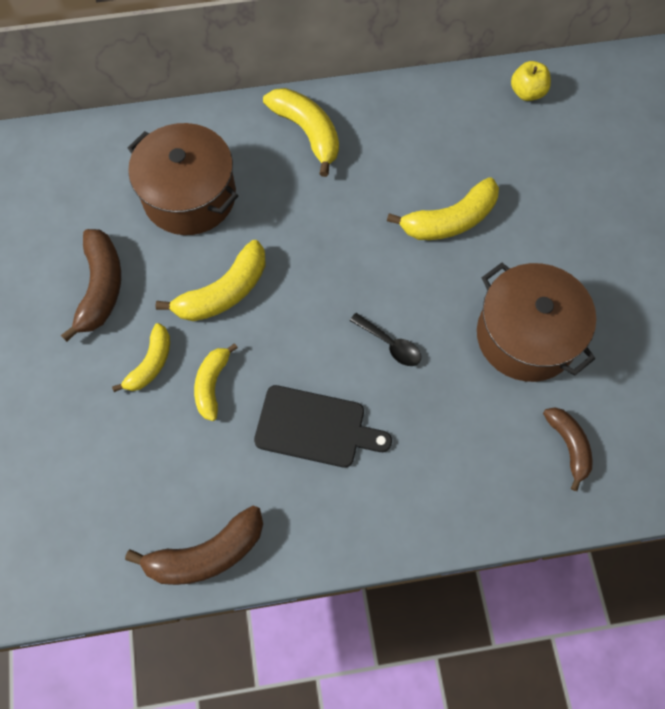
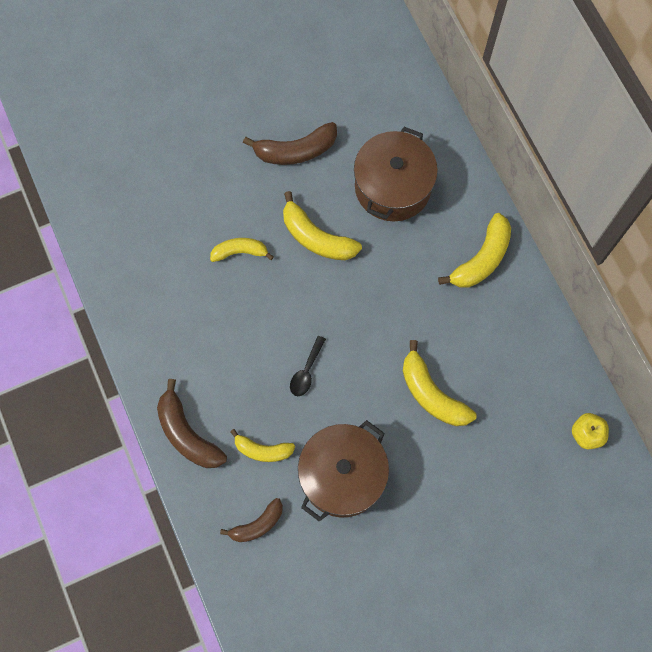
camera: 75 degrees right, 5 degrees up
(151, 363) = (245, 205): yellow banana -> yellow banana (263, 450)
(207, 554) = (117, 286): brown banana -> brown banana (187, 434)
(315, 427) = (225, 333): black cutting board -> none

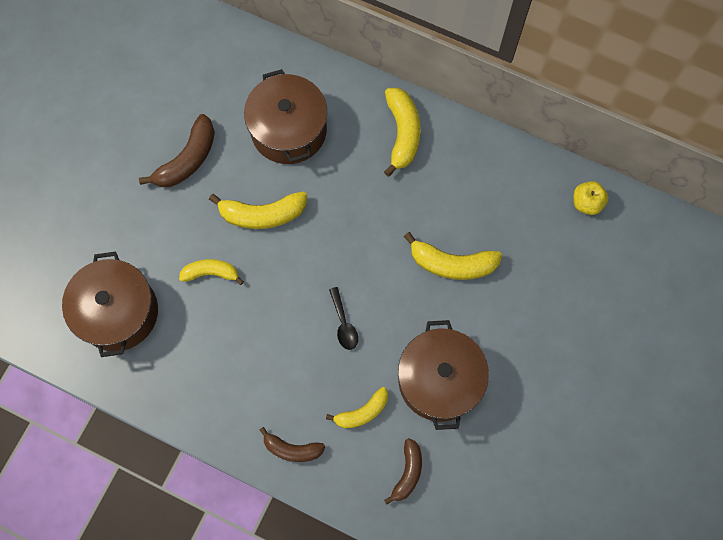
camera: 40 degrees left, 0 degrees up
(148, 227) = (118, 312): none -> brown pot
(187, 434) = (292, 449): brown banana -> brown banana, size x0.65
(240, 252) = (211, 273): yellow banana -> yellow banana turned 45 degrees clockwise

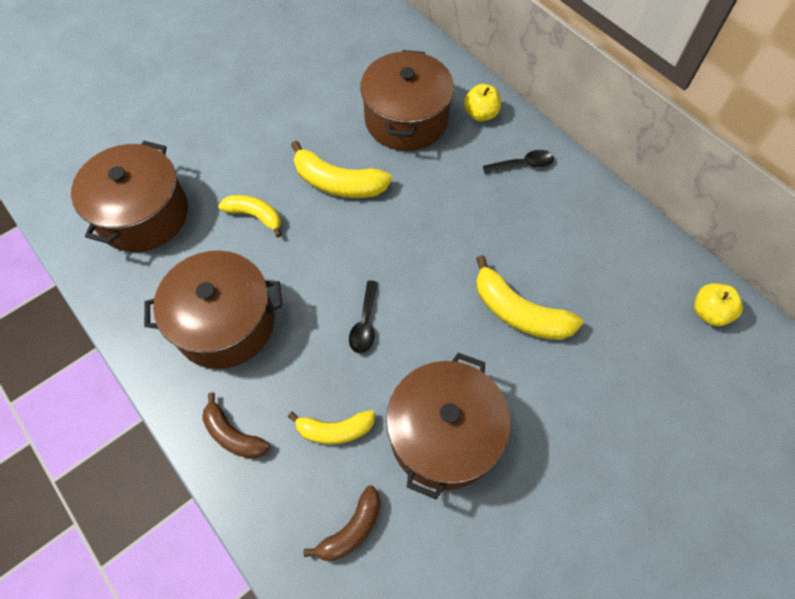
camera: 25 degrees right, 10 degrees down
(188, 159) = (294, 109): brown banana -> none
(238, 371) = (225, 323): none -> brown pot
(348, 99) = (480, 114): none -> yellow apple
(402, 133) = (523, 164): yellow banana -> black spoon

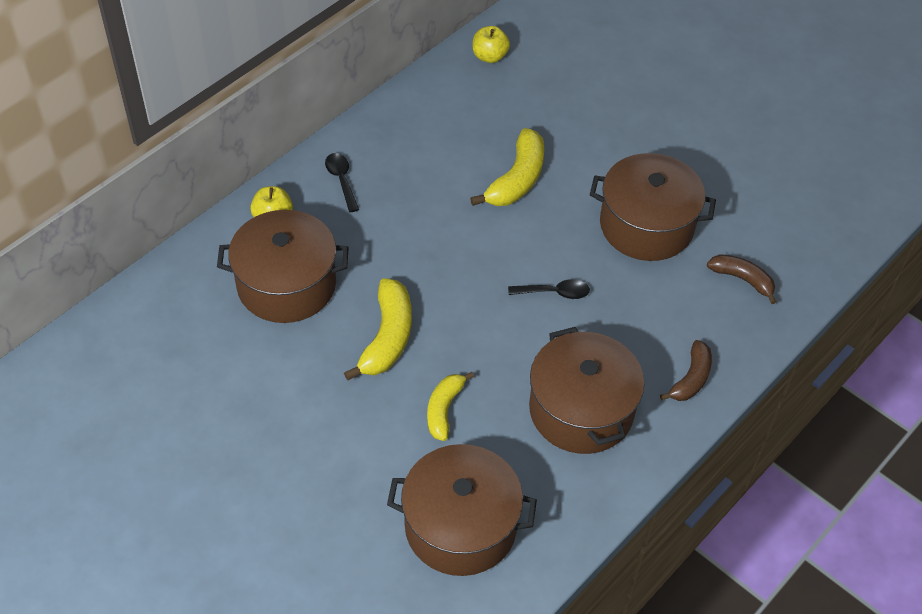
camera: 100 degrees left, 10 degrees down
(335, 430) = (664, 302): yellow banana -> none

